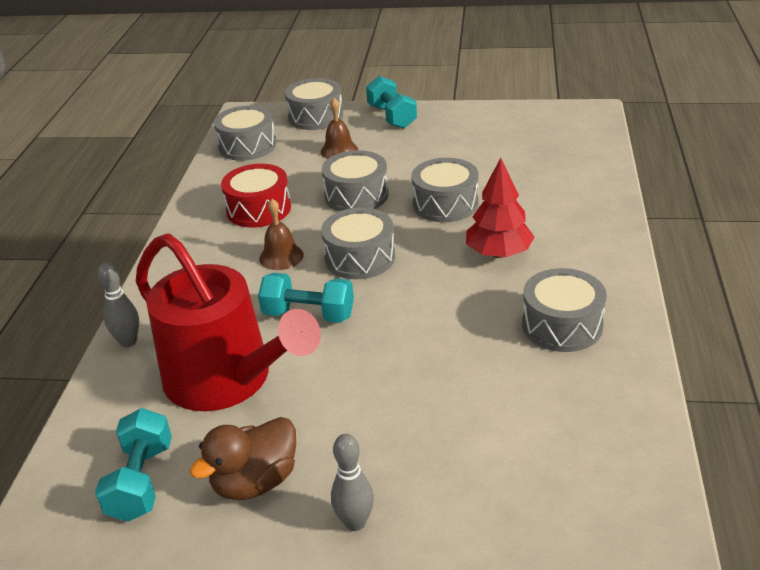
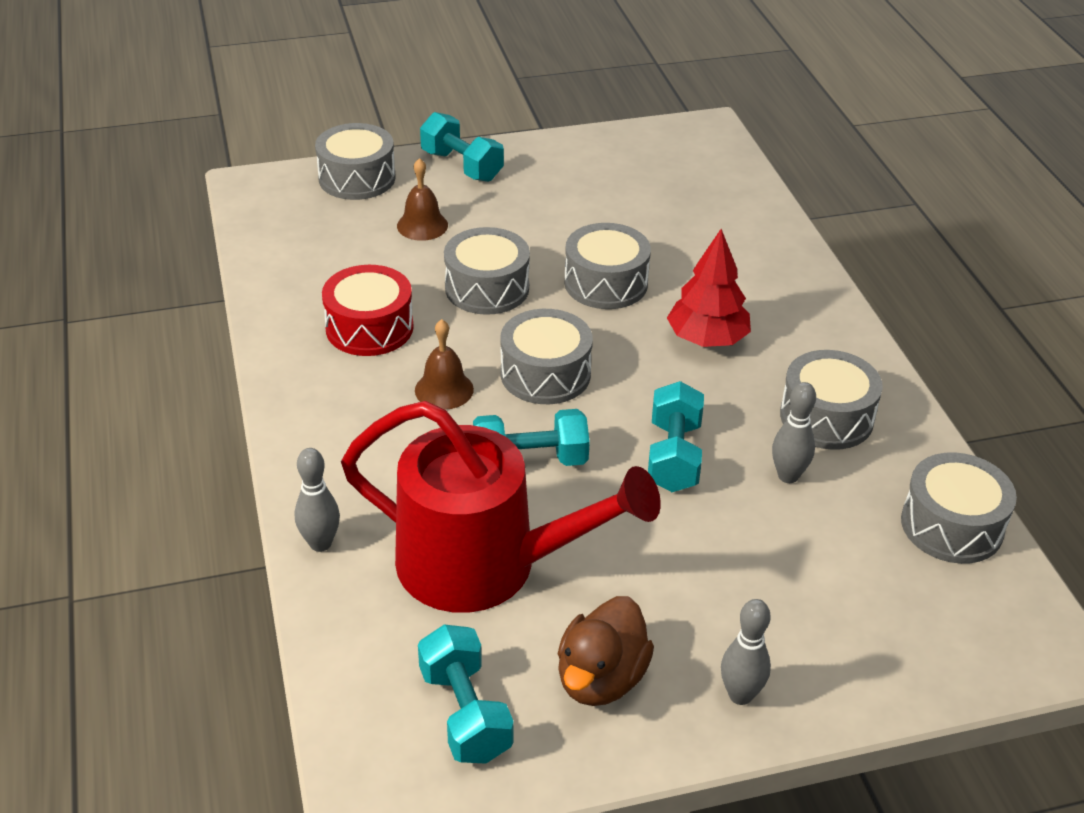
camera: 25 degrees left, 5 degrees up
(247, 146) = (289, 235): grey drum -> grey drum (952, 525)
(418, 331) = (673, 456): none -> turquoise dumbbell
(502, 363) = (788, 476): none -> grey bowling pin

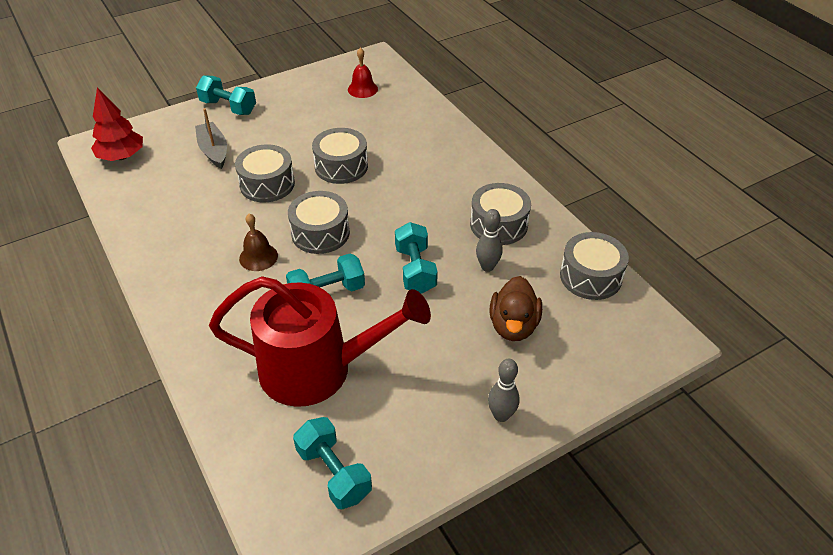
camera: 15 degrees left, 5 degrees up
(320, 543) = (205, 380): grey bowling pin -> none
(357, 178) = (162, 127): grey drum -> none
(369, 328) = (198, 225): red drum -> none
(422, 225) = (213, 151): brown bell -> grey boat
(601, 679) = (413, 427): brown duck -> brown duck (513, 326)
(673, 174) = (362, 89): none -> red bell
(707, 339) = (413, 190): red tree -> red tree (121, 156)

